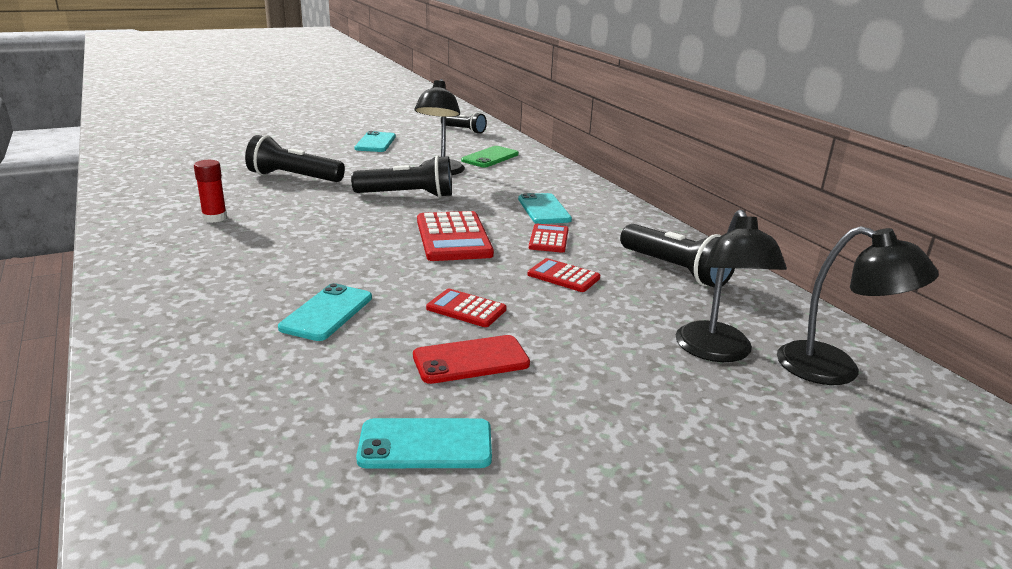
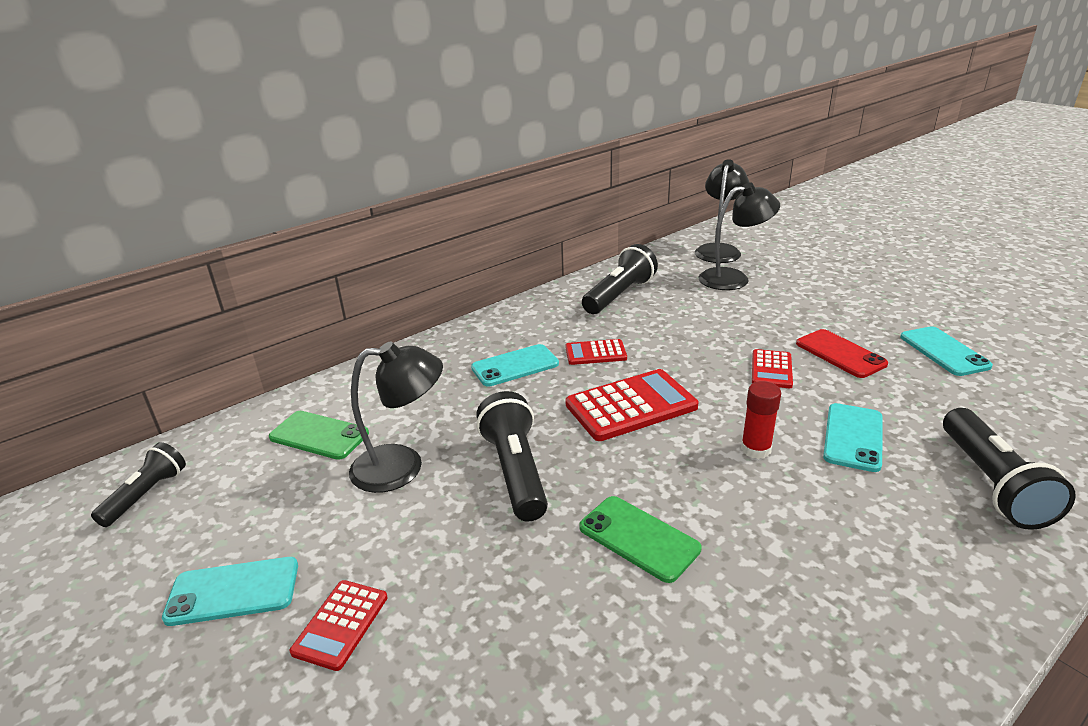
camera: 100 degrees left, 5 degrees up
(214, 218) = (720, 648): red glue stick -> red glue stick (755, 449)
(293, 177) = (485, 631): black flashlight -> black flashlight (992, 484)
(311, 215) = (638, 538): none -> green phone
(327, 313) = (853, 437): turquoise phone -> turquoise phone turned 75 degrees counterclockwise
(563, 276) = (671, 337): red calculator -> red calculator (340, 624)

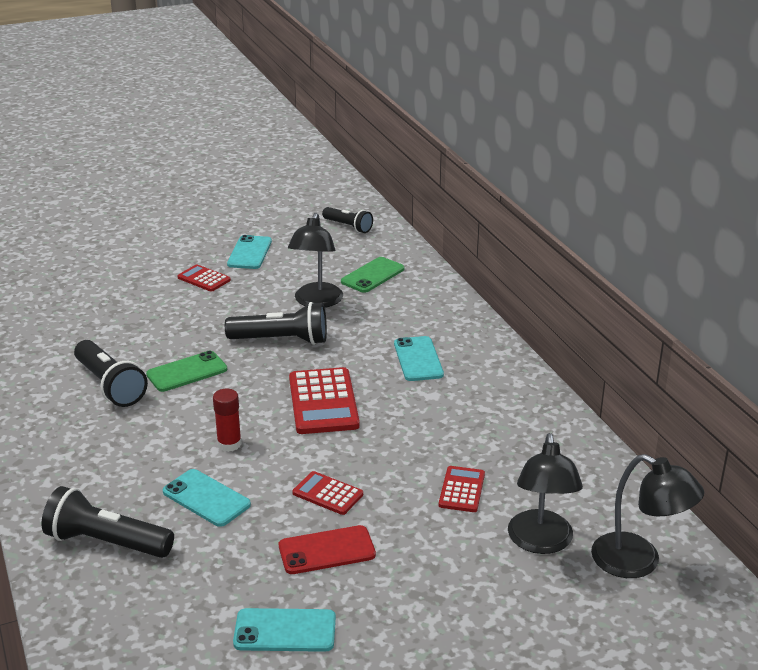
camera: 105 degrees right, 0 degrees up
(595, 353) = (416, 403): red calculator -> red calculator (462, 490)
(619, 295) = (531, 444): black flashlight -> black flashlight (110, 386)

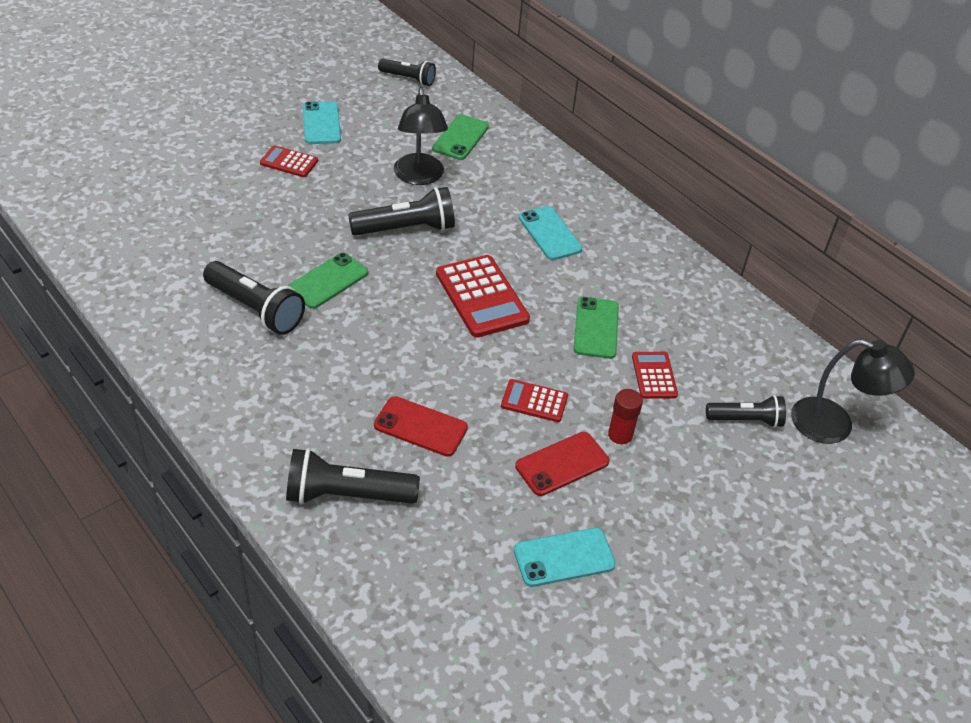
camera: 20 degrees left, 15 degrees up
(206, 498) = (420, 427): turquoise phone -> red phone
(229, 444) = (413, 360): red glue stick -> red glue stick (619, 440)
(423, 442) = (596, 328): none -> green phone
(541, 542) = (746, 420): black lamp -> black flashlight

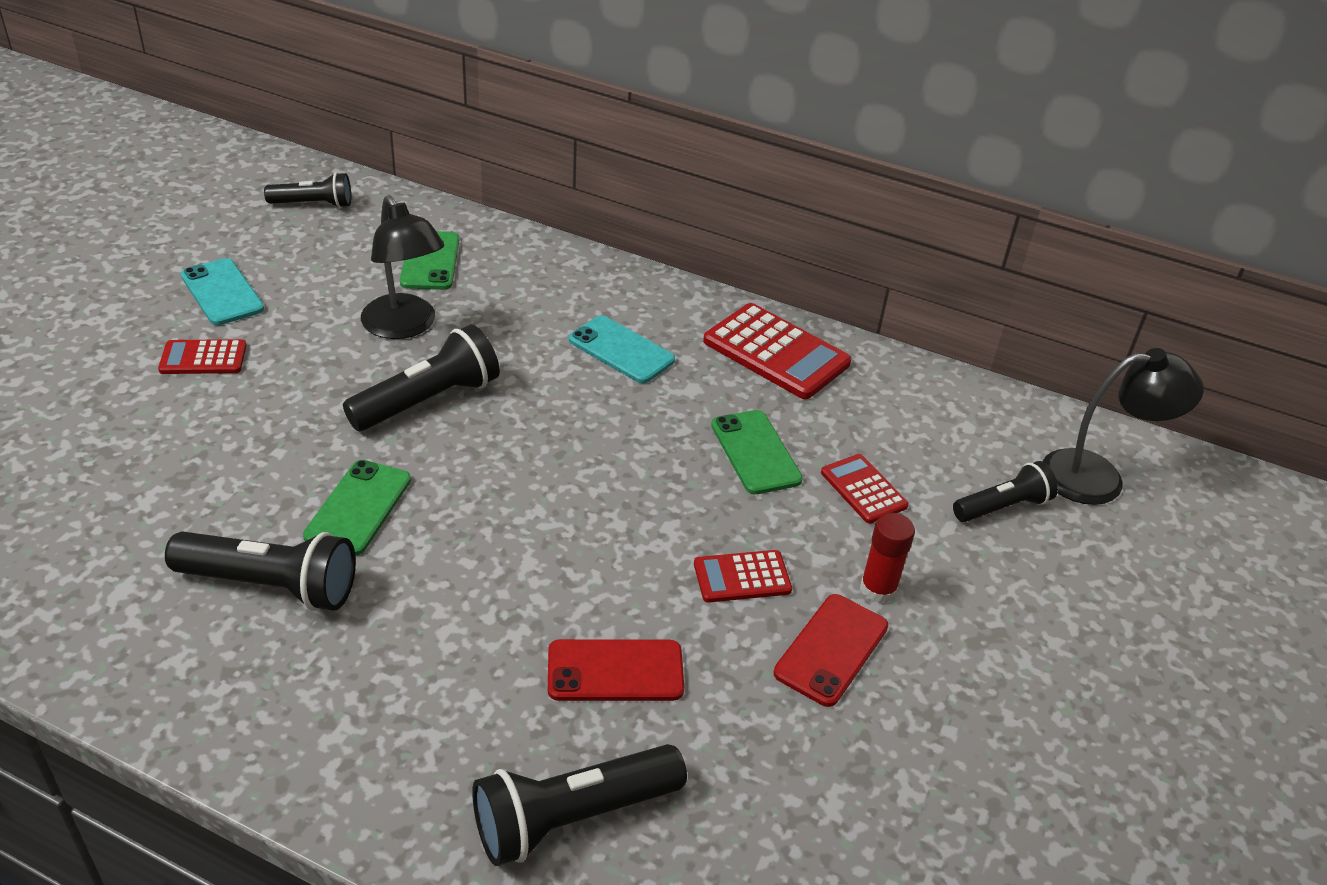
camera: 25 degrees left, 5 degrees down
(481, 297) = (586, 460): red calculator -> red calculator (776, 352)
(564, 557) = (918, 781): turquoise phone -> none

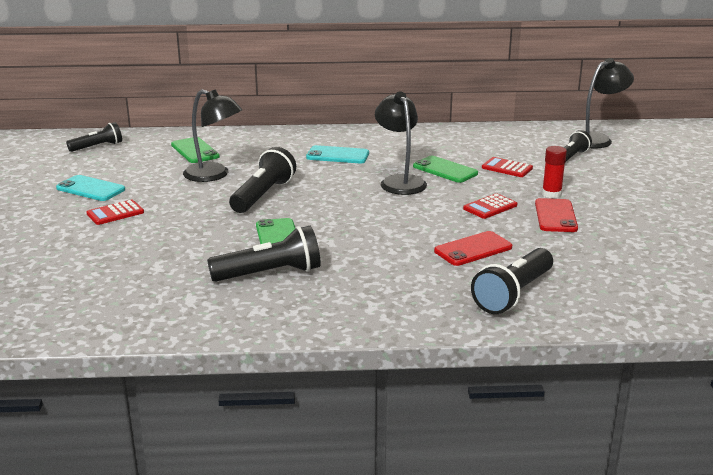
camera: 25 degrees left, 15 degrees down
(657, 451) = (400, 181): none -> black lamp
(776, 352) = (412, 138): red calculator -> none

